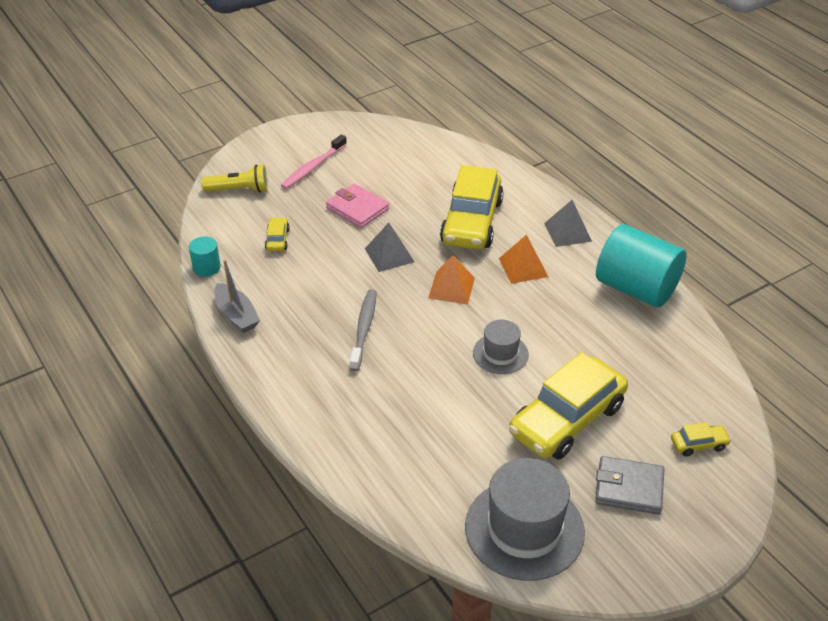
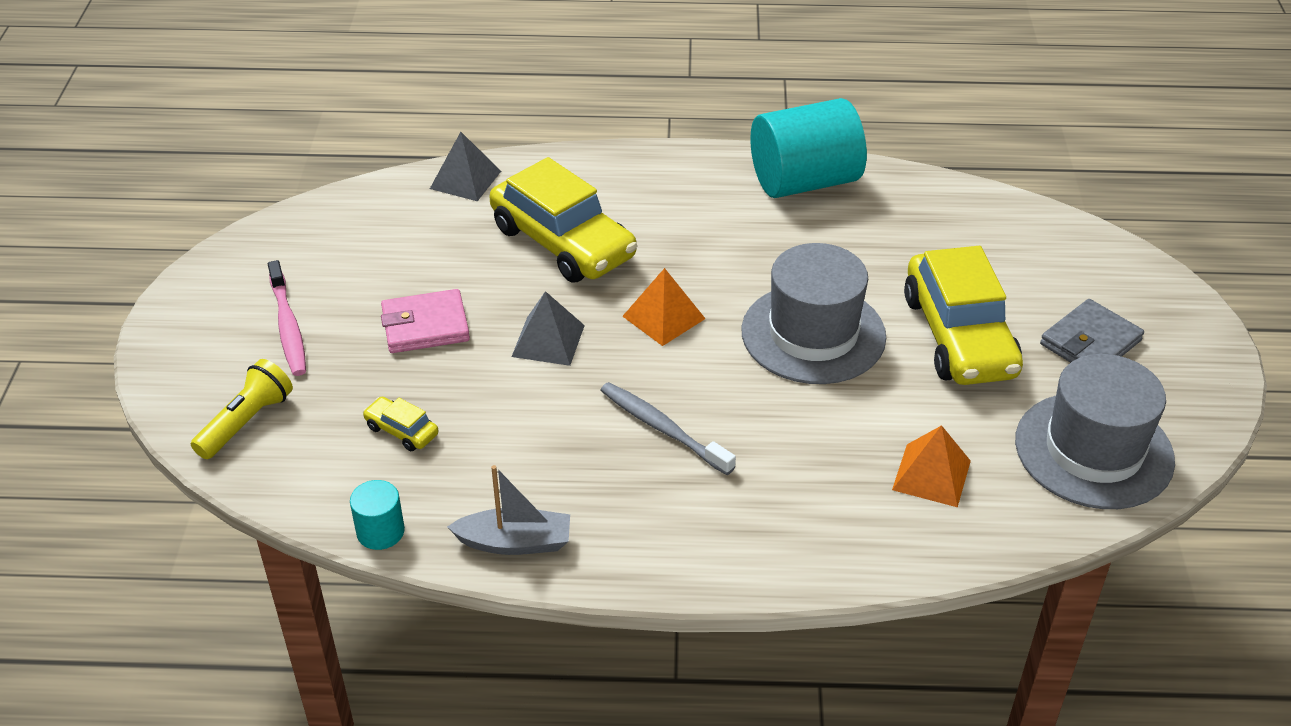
camera: 55 degrees left, 0 degrees up
(500, 354) = (813, 334): grey hat -> grey hat, size x1.84
(523, 267) = (686, 243): orange pyramid -> orange pyramid (931, 475)
(568, 232) = (663, 180): grey pyramid -> grey pyramid (465, 179)
(698, 444) = (1066, 263): yellow car -> none

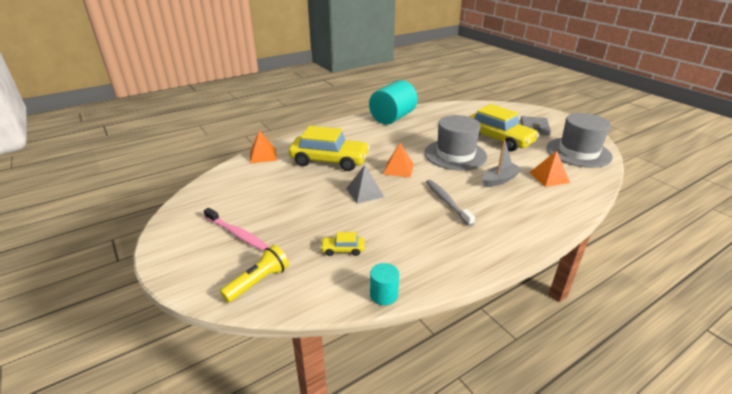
camera: 35 degrees left, 10 degrees down
(247, 422) = (258, 281): yellow flashlight -> yellow flashlight turned 45 degrees clockwise
(425, 326) = (305, 208): pink wallet -> none
(465, 179) = (263, 155): grey pyramid -> orange pyramid
(515, 542) = (447, 268): grey boat -> grey boat (500, 180)
(663, 428) = (447, 202): grey toothbrush -> grey toothbrush turned 60 degrees clockwise

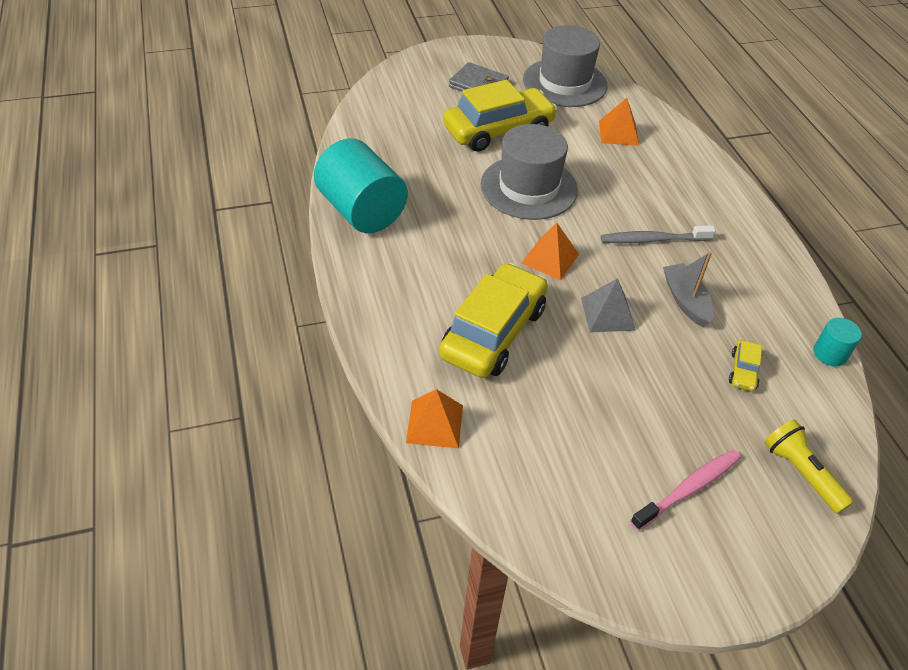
camera: 75 degrees left, 15 degrees up
(500, 180) = (612, 174): grey boat -> grey boat (685, 301)

